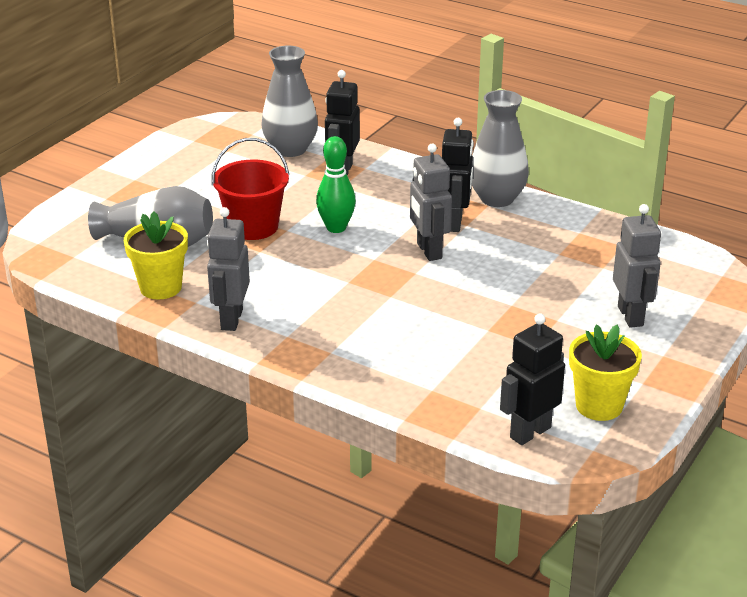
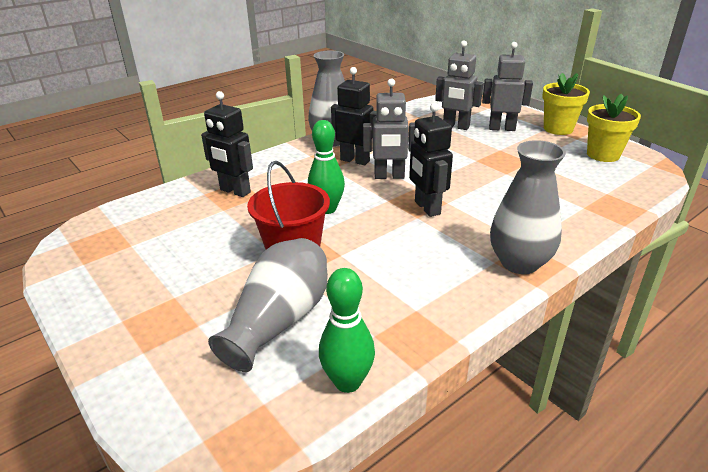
camera: 70 degrees left, 0 degrees up
(102, 284) = (347, 382): none -> green bowling pin
(160, 287) = (377, 332): yellow flower pot -> yellow flower pot (558, 129)
(231, 319) = (458, 291): grey robot -> grey robot (456, 126)
(290, 149) = (169, 210): grey vase -> grey vase (519, 263)
(530, 432) = (636, 181): black robot -> black robot (427, 208)

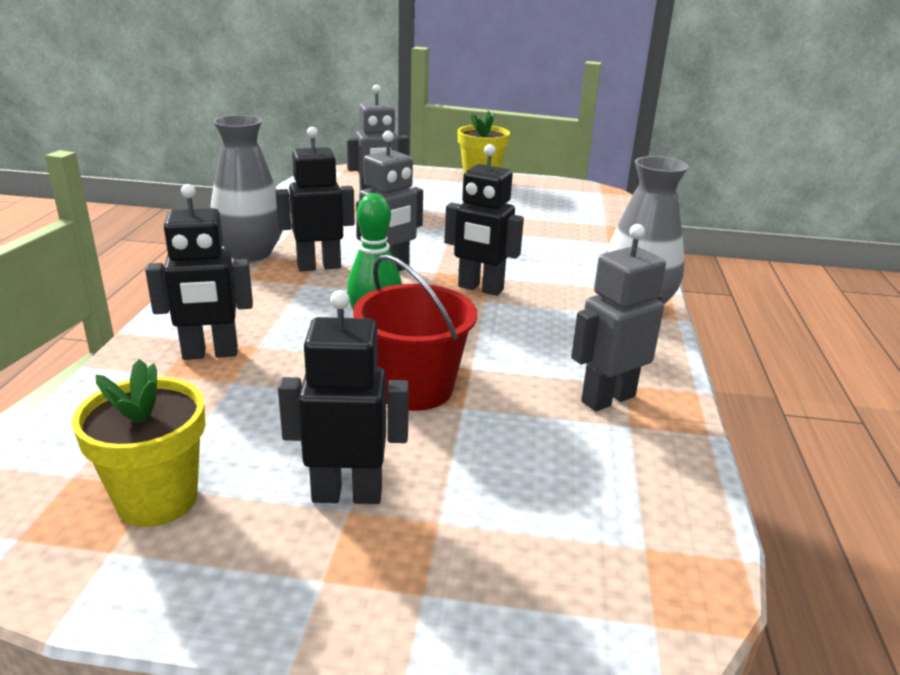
camera: 45 degrees left, 5 degrees down
(184, 289) = (347, 494): none -> black robot
(279, 321) = (522, 463): grey vase -> none
(347, 382) = (679, 478): green bowling pin -> none
(502, 128) = (428, 192): grey robot -> grey robot (607, 398)
(603, 155) = (553, 193): yellow flower pot -> yellow flower pot (157, 500)

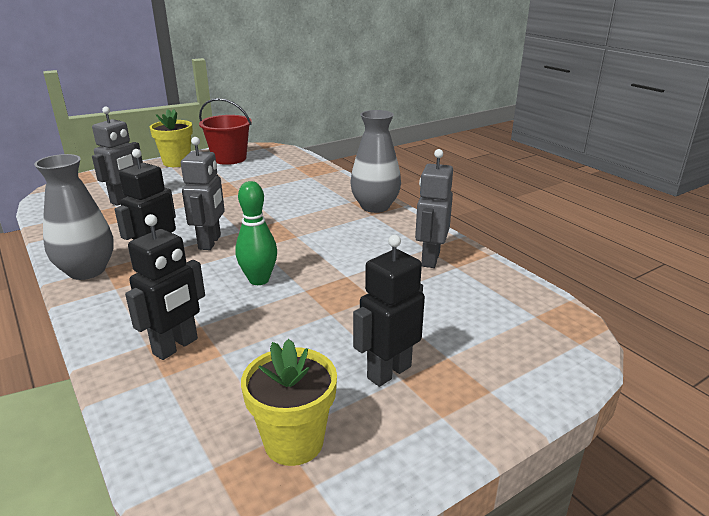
camera: 40 degrees left, 0 degrees up
(414, 388) = (334, 301): red bucket -> red bucket (229, 158)
(480, 288) = (283, 230): black robot -> none

